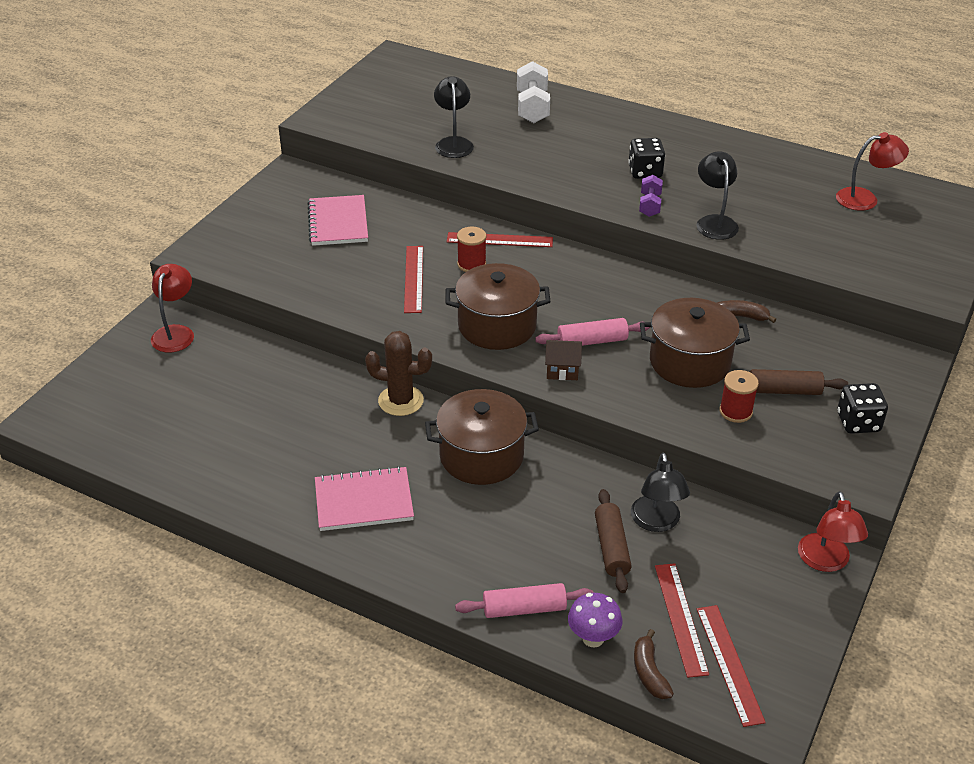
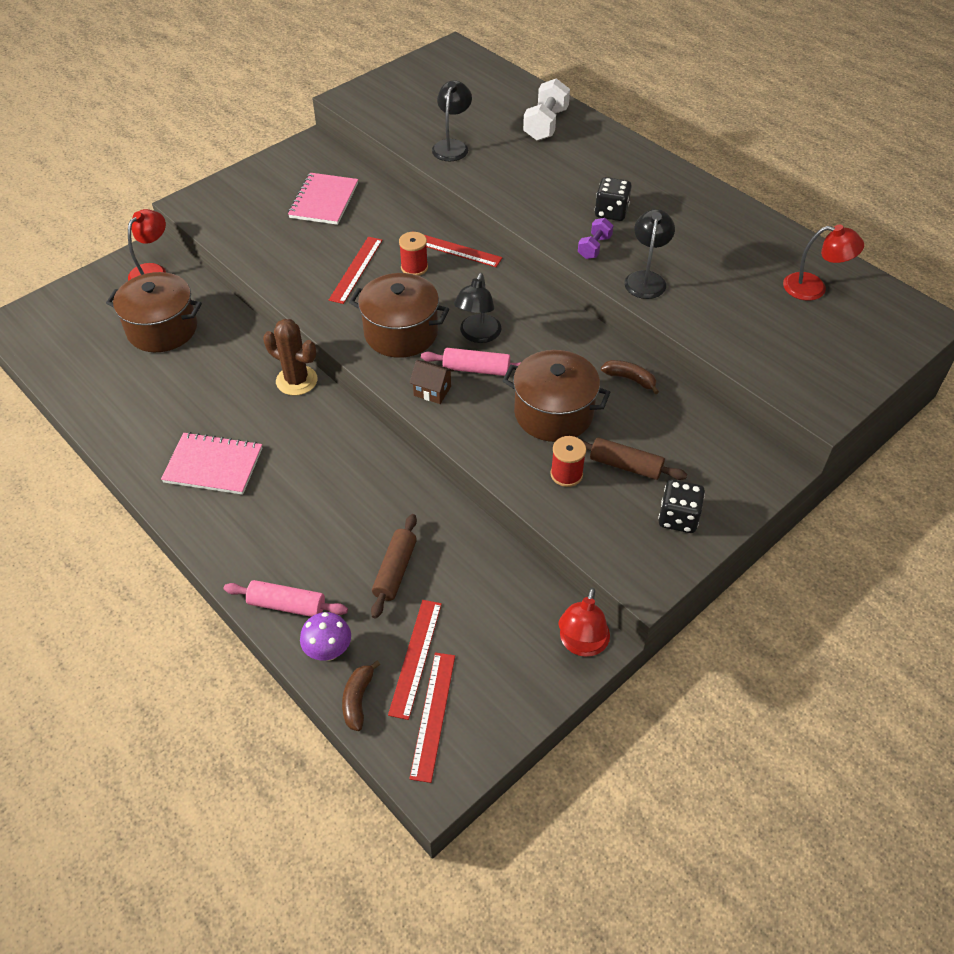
camera: 20 degrees right, 10 degrees up
(481, 456) = (334, 451): brown pot -> brown pot (162, 329)
(656, 522) = (449, 558): black lamp -> black lamp (478, 335)

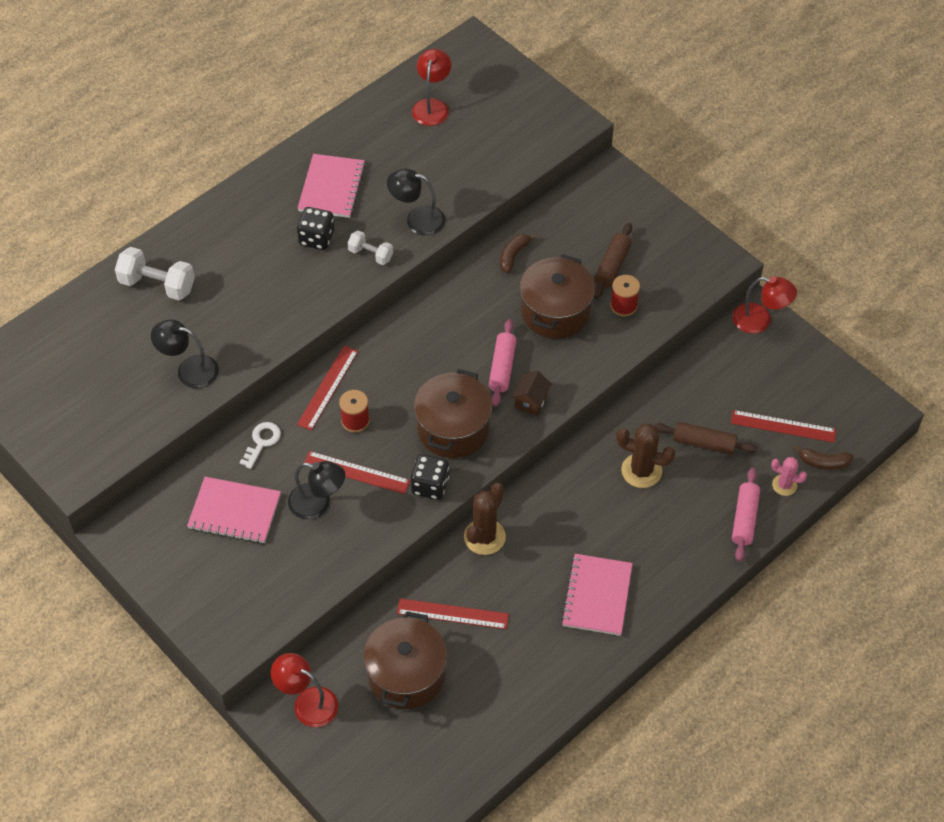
camera: 90 degrees left, 5 degrees up
(329, 651) = (784, 485): purple mushroom -> pink cactus
(362, 509) = (641, 471): none -> brown cactus
(394, 212) = (262, 442): none -> white key
(433, 715) = (830, 414): red ruler -> red ruler (452, 614)
(478, 335) = (457, 366): black lamp -> black lamp (318, 504)
(594, 247) = (370, 254): purple dumbbell -> white dumbbell
(678, 220) = (332, 188): none -> pink notebook
(678, 518) = (663, 237): black dice -> black dice (430, 485)

